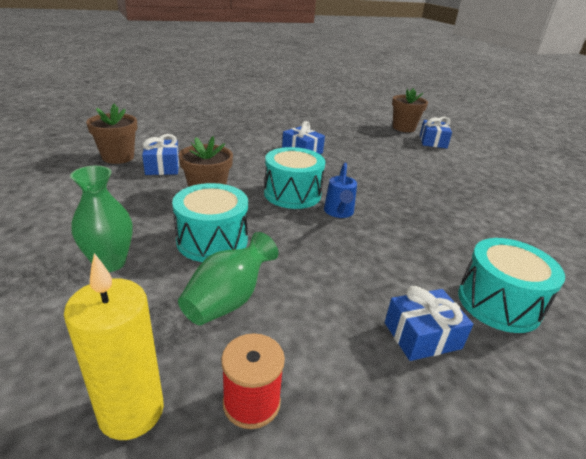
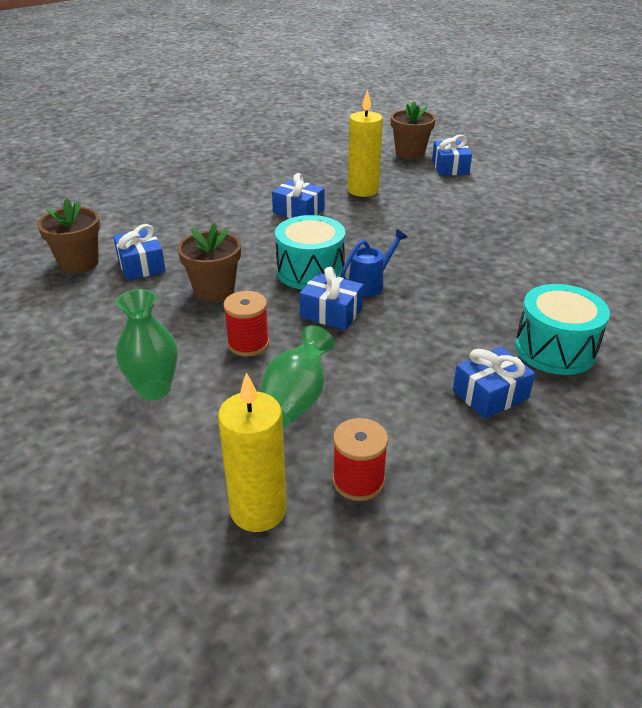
camera: 10 degrees left, 5 degrees up
(212, 240) = (248, 344): turquoise drum -> red spool
(295, 229) = (331, 312): none -> blue gift
(339, 212) = (370, 284): blue watering can -> blue watering can turned 120 degrees counterclockwise
(358, 145) = (363, 190): none -> yellow candle

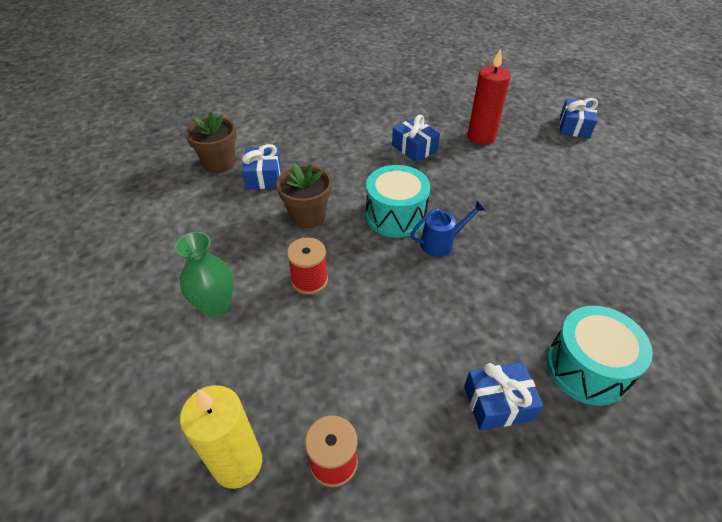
camera: 20 degrees right, 10 degrees up
(295, 400) = (321, 354): green vase -> none
(331, 312) = (393, 266): blue gift -> none
(363, 190) = (481, 137): yellow candle -> red candle
(410, 153) = (543, 103): brown flower pot -> none

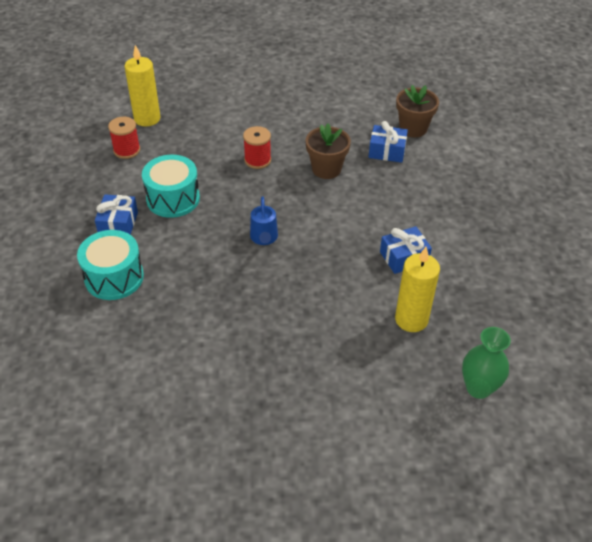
camera: 105 degrees right, 0 degrees up
(216, 306) = (254, 118): green vase -> green vase (478, 388)
(395, 215) = (307, 219): turquoise drum -> turquoise drum (173, 199)
(481, 137) = (411, 319): red candle -> yellow candle
(574, 127) = (412, 424): blue gift -> none

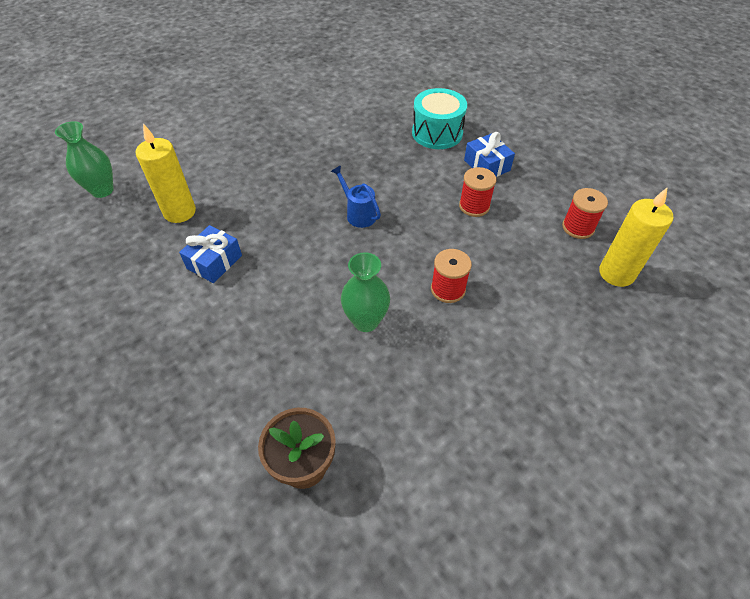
camera: 145 degrees right, 5 degrees up
(173, 199) = (474, 206): turquoise drum -> red spool
(326, 169) = (366, 321): brown flower pot -> green vase
(387, 151) = (314, 394): blue gift -> none

